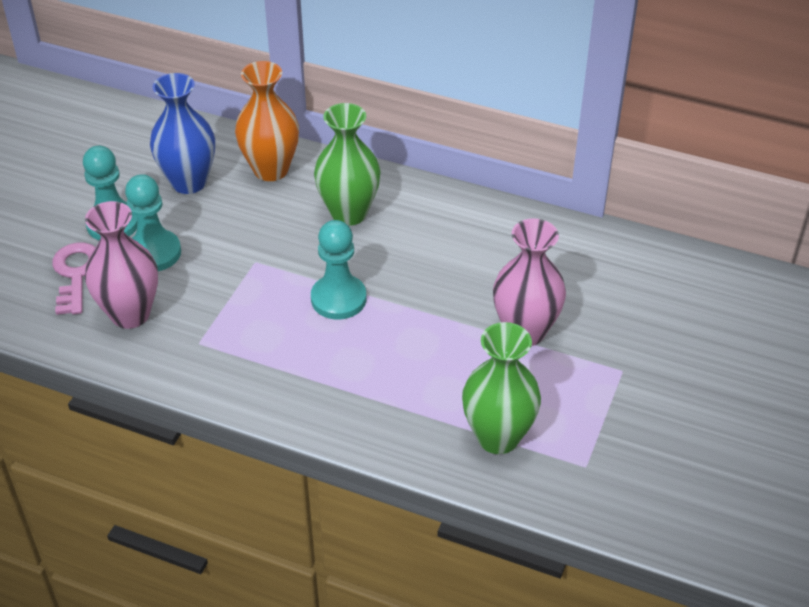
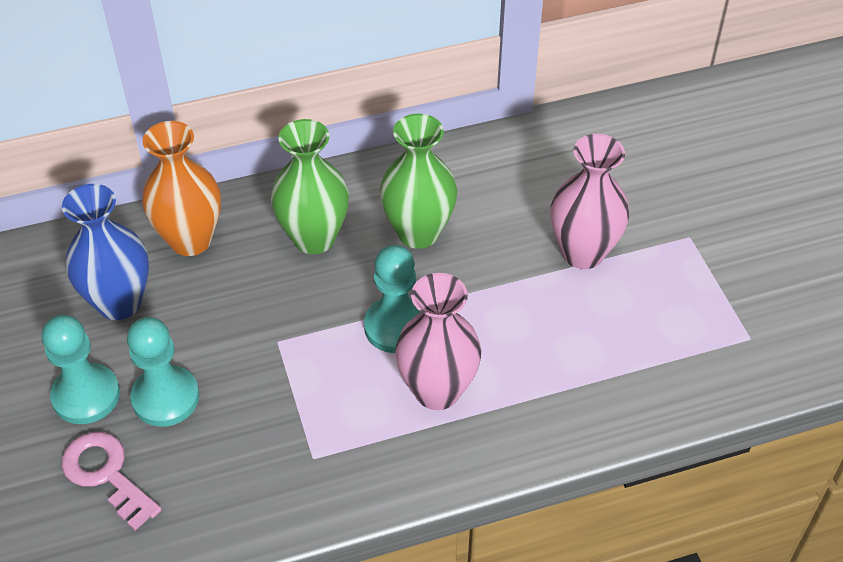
camera: 40 degrees left, 5 degrees up
(130, 314) = (212, 476): pink vase -> pink vase (437, 391)
(498, 437) = (662, 361): green vase -> green vase (418, 232)

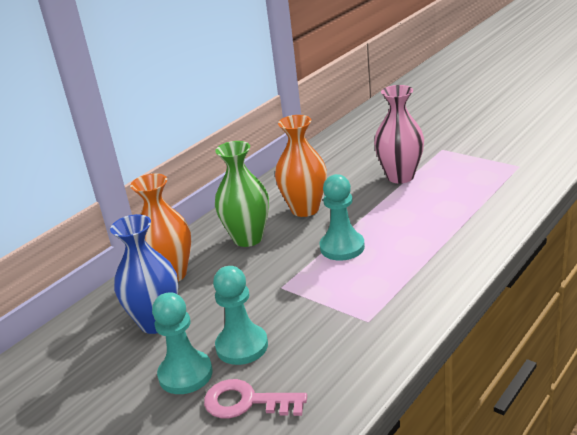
camera: 30 degrees left, 20 degrees down
(418, 232) = (305, 209): green vase -> orange vase
(437, 391) = (399, 258): pink vase -> none

